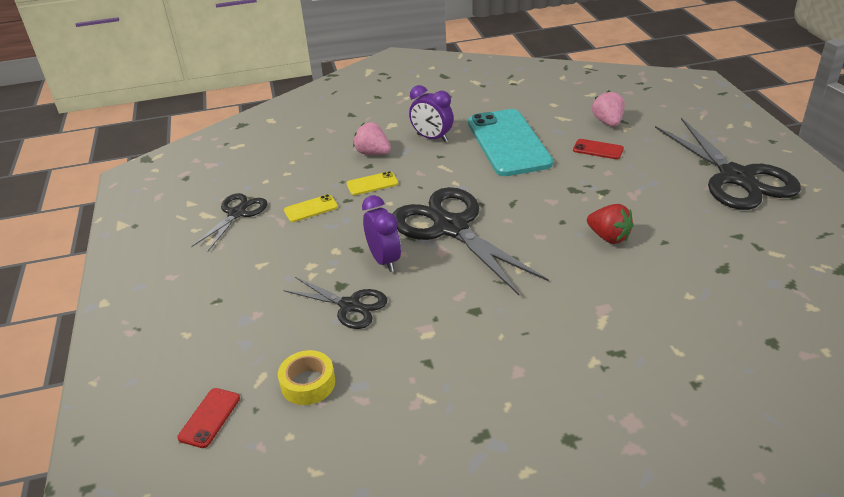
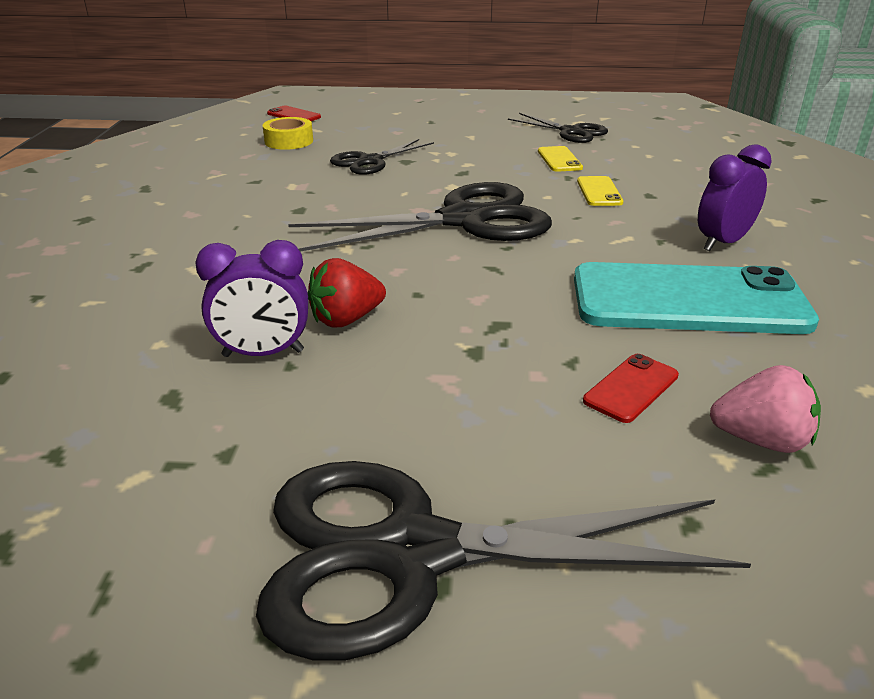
camera: 105 degrees right, 5 degrees down
(373, 153) = (684, 200): pink strawberry -> none
(384, 260) = (429, 181): purple clock -> purple clock (263, 354)

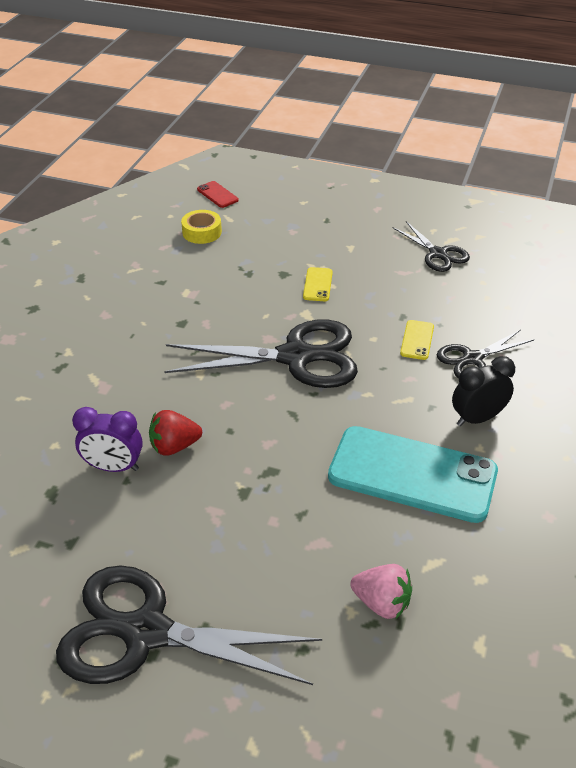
camera: 15 degrees right, 10 degrees up
(370, 161) = (255, 270): black scissors -> black scissors (472, 359)
(559, 160) = (407, 292): yellow phone -> yellow phone (318, 284)
(631, 388) = (326, 544): red phone -> none
(722, 243) = (477, 418): purple clock -> black clock

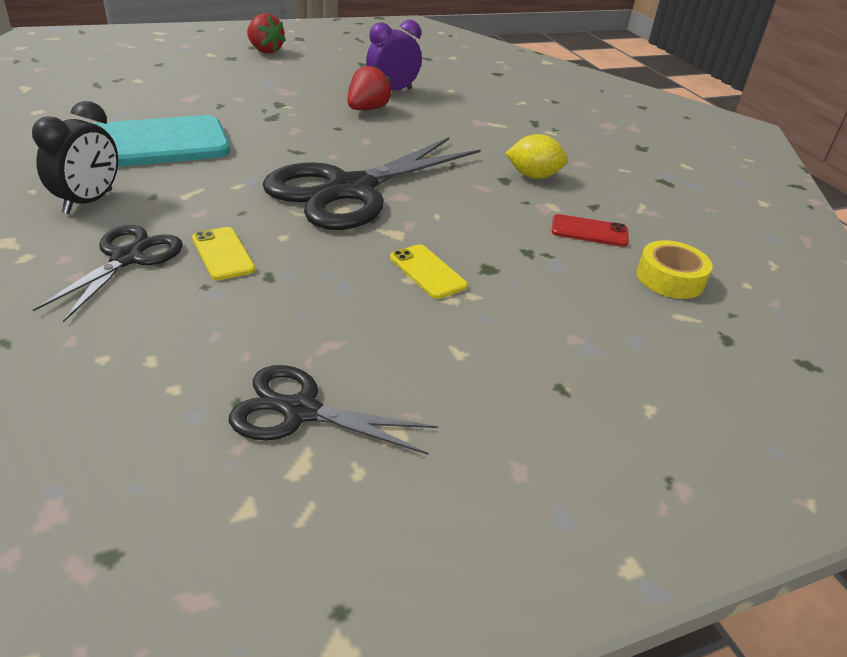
camera: 135 degrees right, 5 degrees down
(147, 632) = (265, 50): black scissors -> red strawberry
(158, 317) = (533, 176): none -> yellow lemon
(217, 195) = (772, 349): red phone -> red phone (589, 231)
(381, 603) = (116, 86): pink strawberry -> none

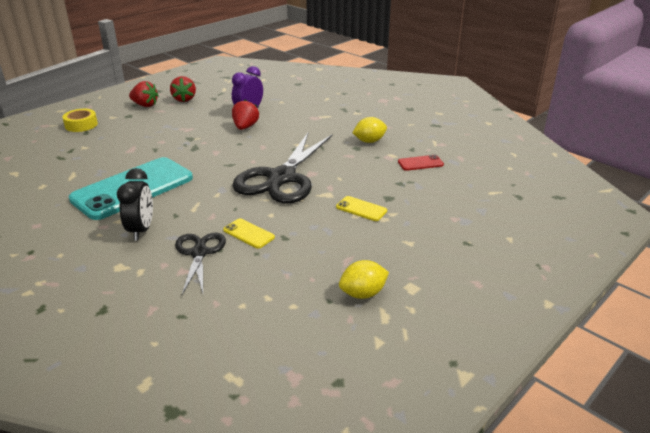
camera: 20 degrees left, 5 degrees down
(301, 411) = (363, 293): black scissors -> yellow lemon
(322, 56) = (184, 99): none -> red strawberry
(670, 279) = (474, 176): yellow tape -> yellow tape (81, 125)

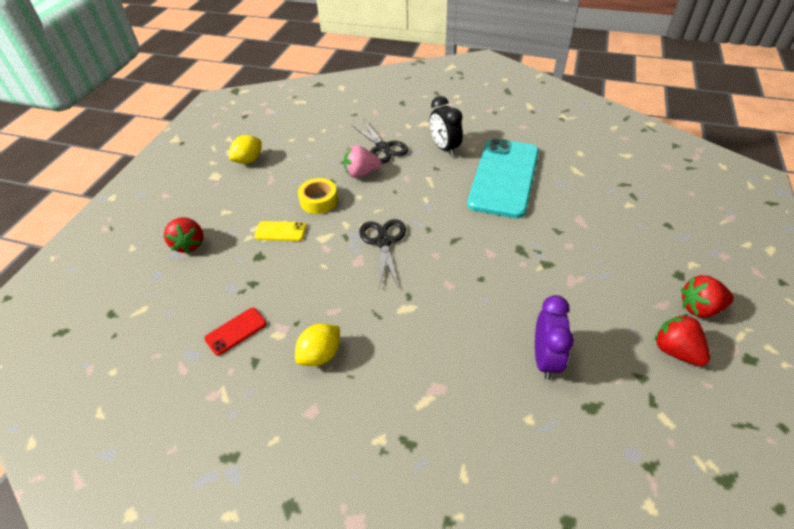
camera: 155 degrees right, 15 degrees up
(81, 125) = (695, 234): yellow tape -> yellow tape (319, 201)
(245, 127) = (508, 315): red strawberry -> red strawberry (189, 244)
(248, 234) = (361, 173): yellow phone -> pink strawberry
(282, 178) = (383, 242): black scissors -> black scissors, size x0.54

